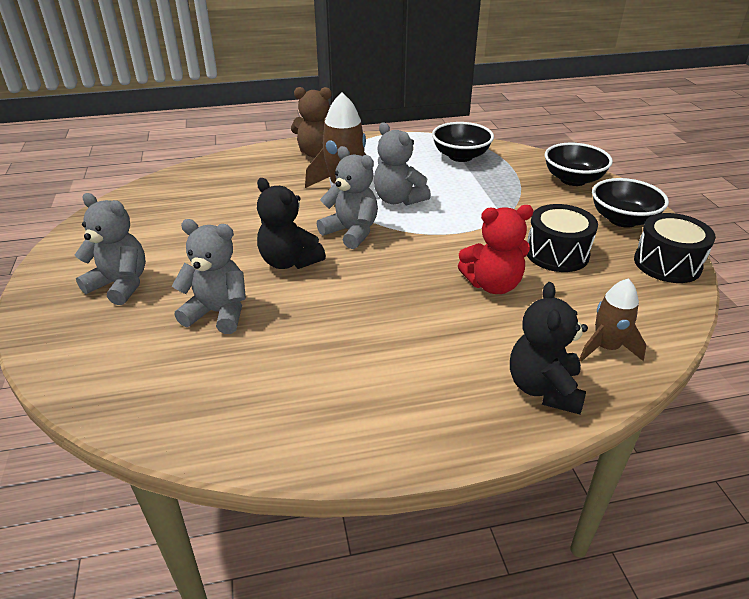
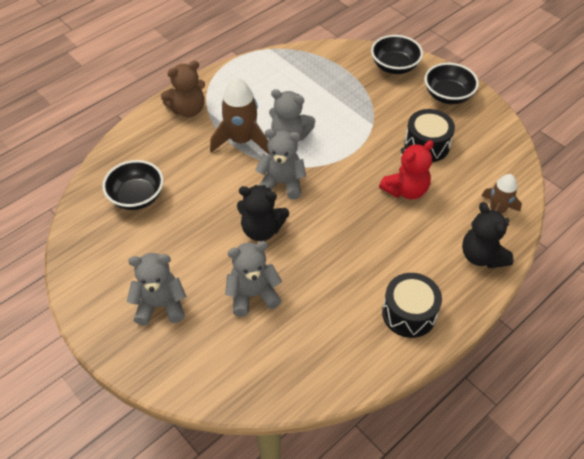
camera: 30 degrees left, 15 degrees up
(460, 156) = (301, 70): black bowl -> black bowl (137, 197)
(667, 264) = (493, 126): black drum -> black drum (409, 313)

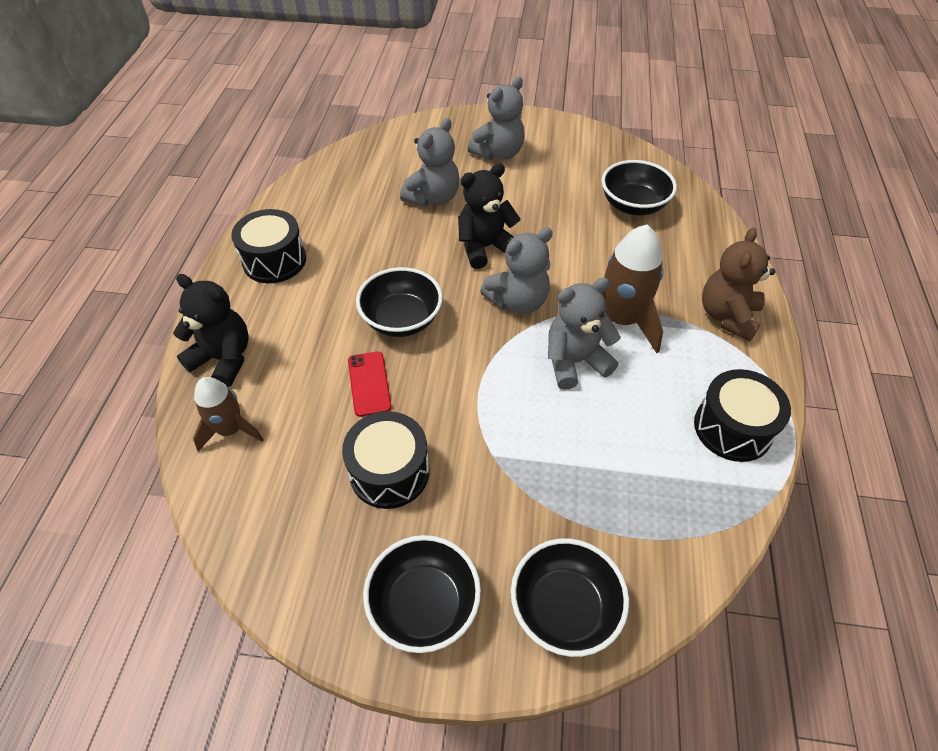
camera: 140 degrees right, 0 degrees up
(257, 73) = (732, 428): none -> black drum
(358, 214) = (402, 320): none -> black bowl
(405, 190) = (369, 383): red teddy bear -> red phone

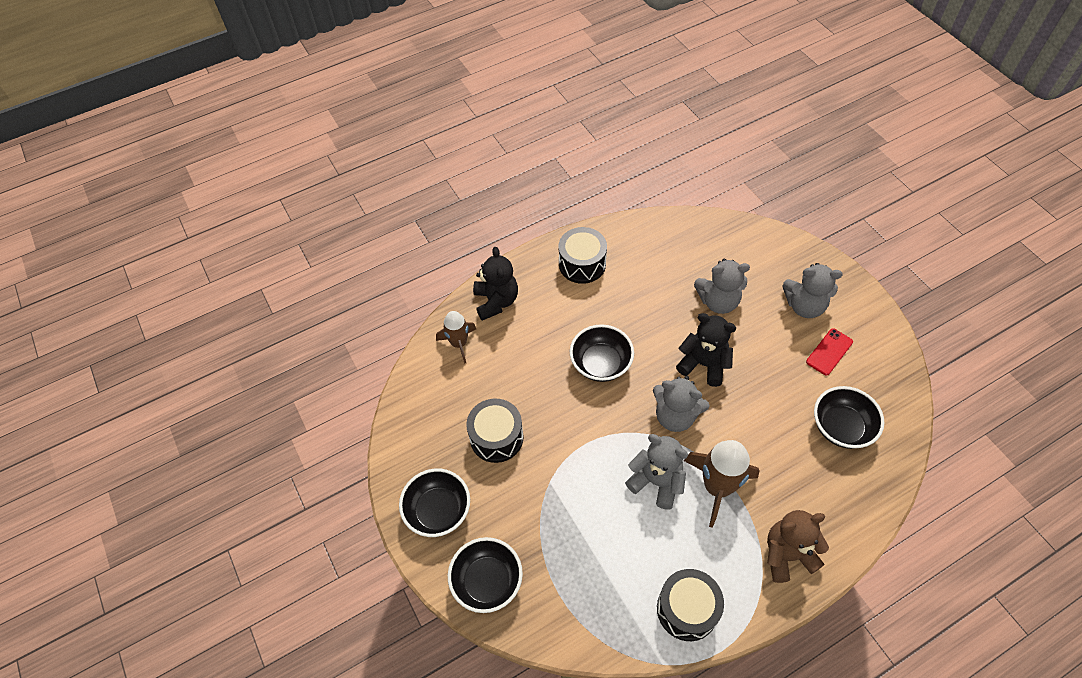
camera: 55 degrees right, 5 degrees up
(369, 383) = (542, 383): red phone -> red phone (829, 352)

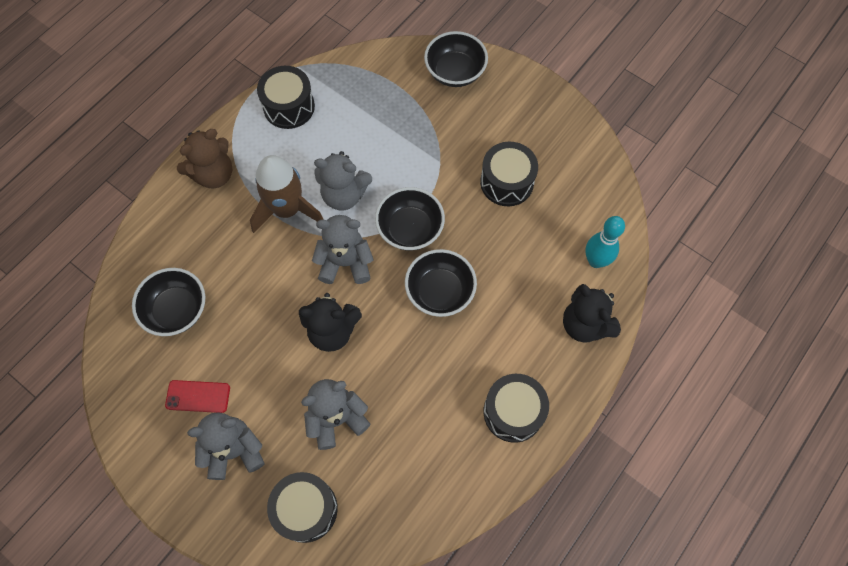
camera: 155 degrees right, 10 degrees up
(438, 511) = (523, 106): black bowl -> black bowl (410, 229)
(459, 343) = (595, 261): brown rocket -> turquoise bowling pin
(756, 255) = (306, 509): none -> black drum
(829, 352) = (198, 396): red phone -> red phone turned 75 degrees clockwise

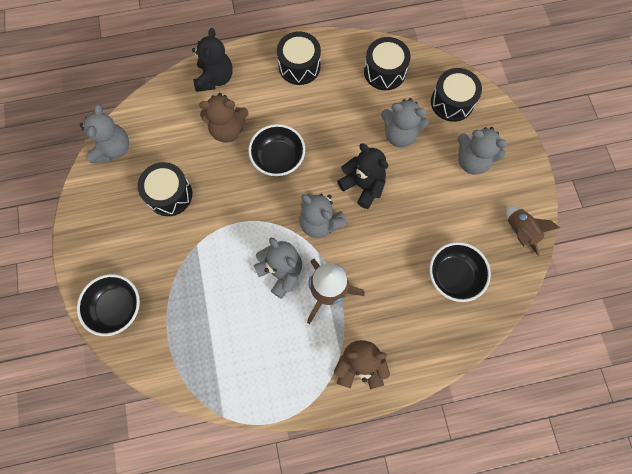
camera: 140 degrees left, 5 degrees up
(133, 407) = (520, 231): none -> brown rocket
(198, 396) = (474, 208): red phone -> none
(289, 107) = (260, 382): black drum -> black drum (384, 72)
(410, 229) = (260, 212): black bowl -> none
(517, 281) = (227, 130): none -> brown teddy bear
(595, 261) = (171, 106): turquoise bowling pin -> none
(600, 181) = (113, 149): none -> grey teddy bear

